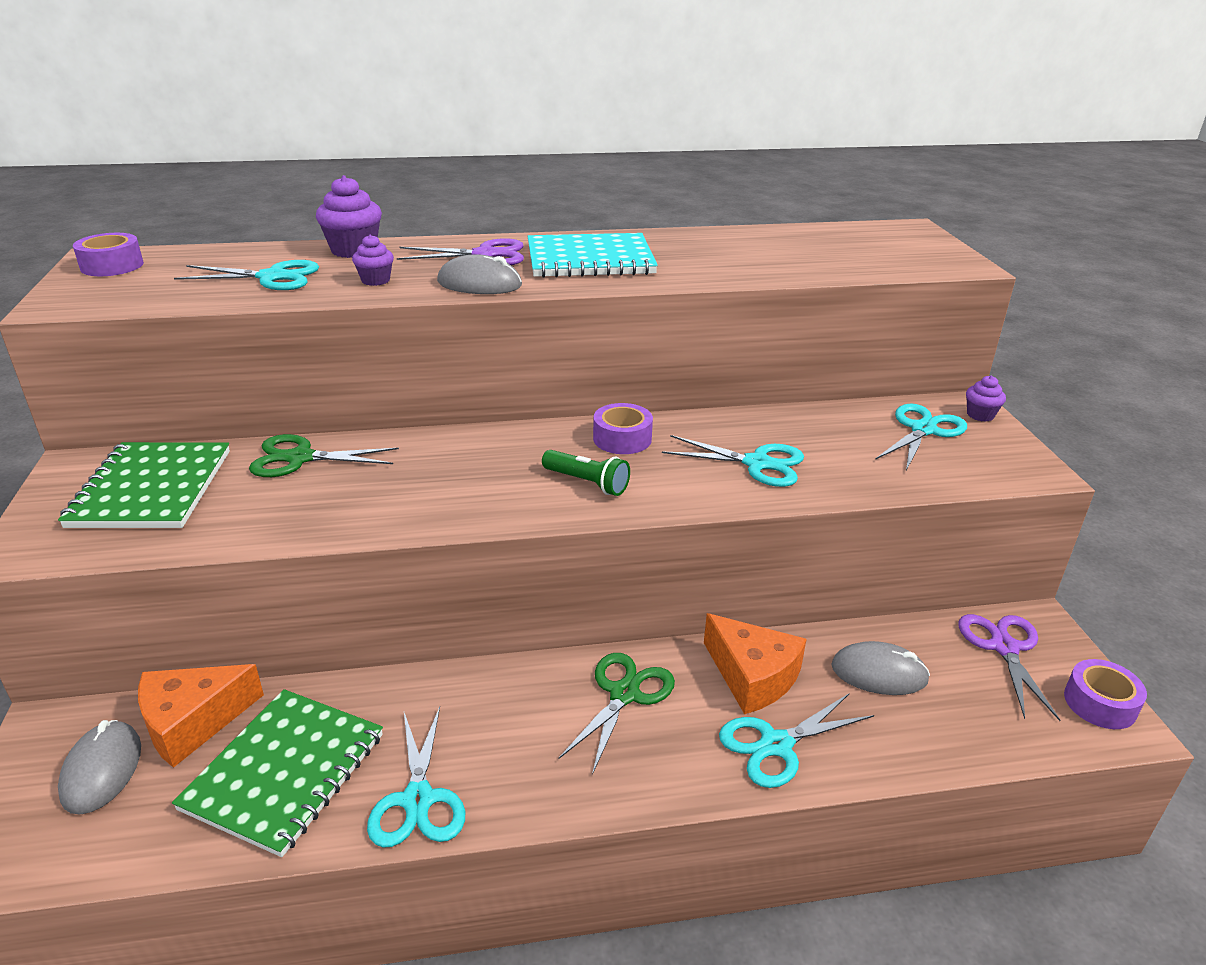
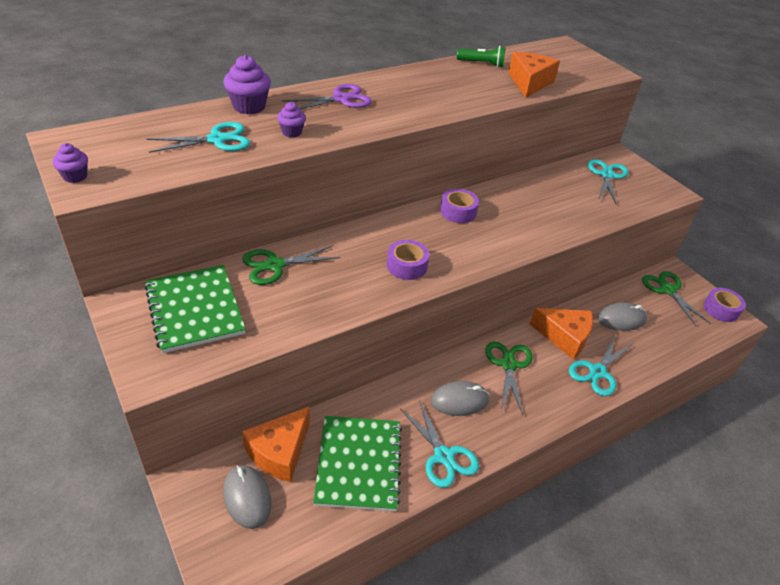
camera: 25 degrees left, 10 degrees up
(112, 266) = (83, 146): purple tape -> purple tape (407, 266)
(479, 284) = (361, 125): grey mouse -> grey mouse (459, 400)
(587, 483) = (461, 246): green flashlight -> green flashlight (482, 64)
(590, 259) = (409, 94): turquoise notebook -> none
(757, 463) = (540, 214): turquoise scissors -> none
(798, 264) = (529, 83): none -> orange cheese
(980, 415) = (627, 160): purple cupcake -> purple cupcake (75, 176)
(1004, 647) = (667, 290): purple scissors -> green scissors

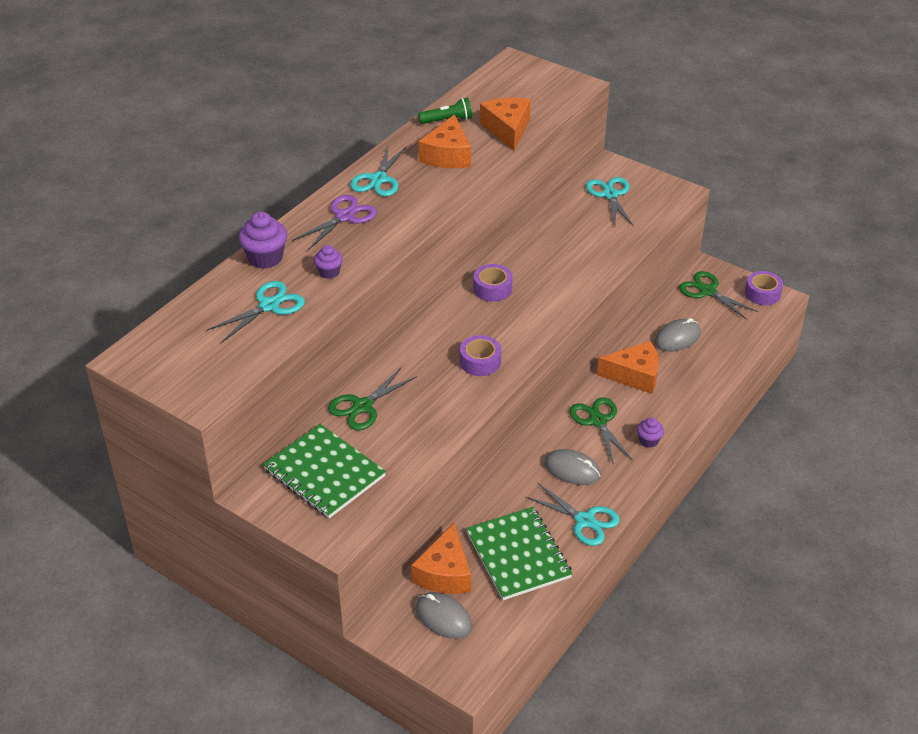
camera: 20 degrees left, 0 degrees up
(75, 176) = (181, 390): purple cupcake -> purple cupcake (648, 441)
(459, 400) = (572, 469): grey mouse -> grey mouse turned 60 degrees clockwise
(464, 85) = (447, 155): none -> orange cheese
(597, 372) = (678, 397): turquoise scissors -> turquoise scissors (378, 179)

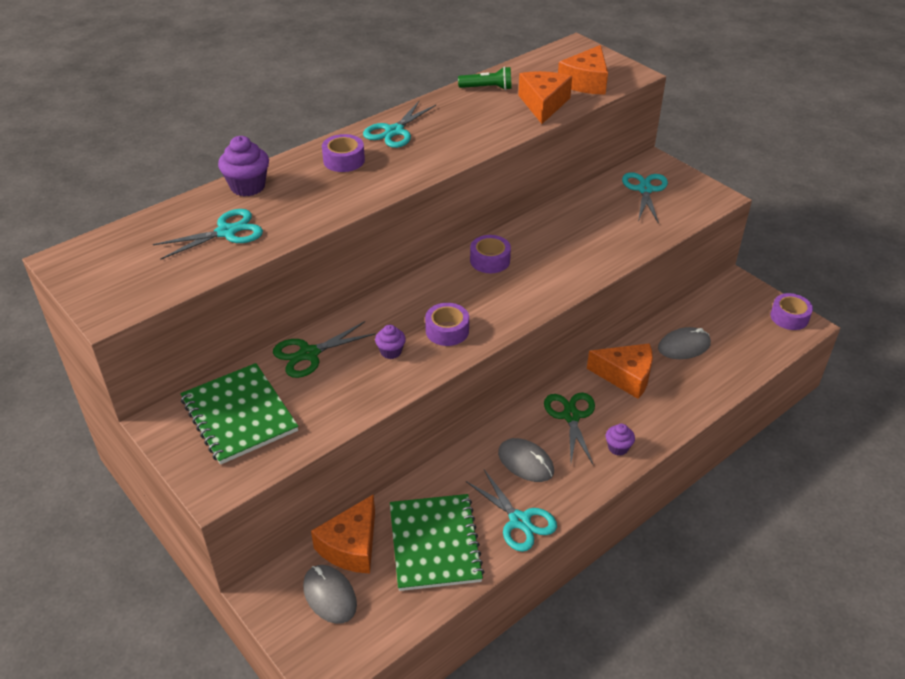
camera: 15 degrees right, 0 degrees up
(329, 272) = (302, 210): purple cupcake -> purple cupcake (391, 352)
(344, 217) = (344, 160): purple scissors -> purple tape
(447, 155) = (473, 119): orange cheese -> orange cheese (586, 82)
(707, 291) = (730, 305): green scissors -> none

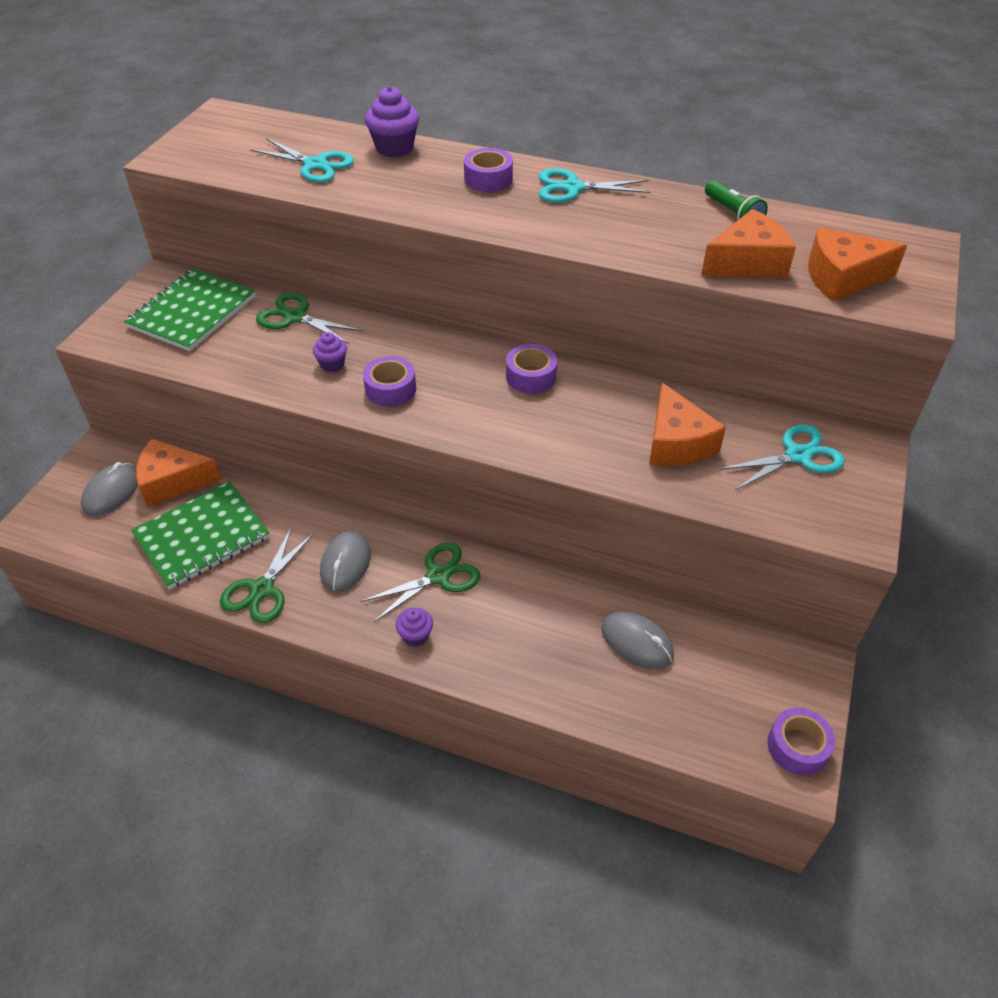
camera: 60 degrees right, 5 degrees up
(519, 521) = (262, 589): turquoise scissors -> green scissors
(626, 376) = (538, 603): orange cheese -> orange cheese (676, 443)

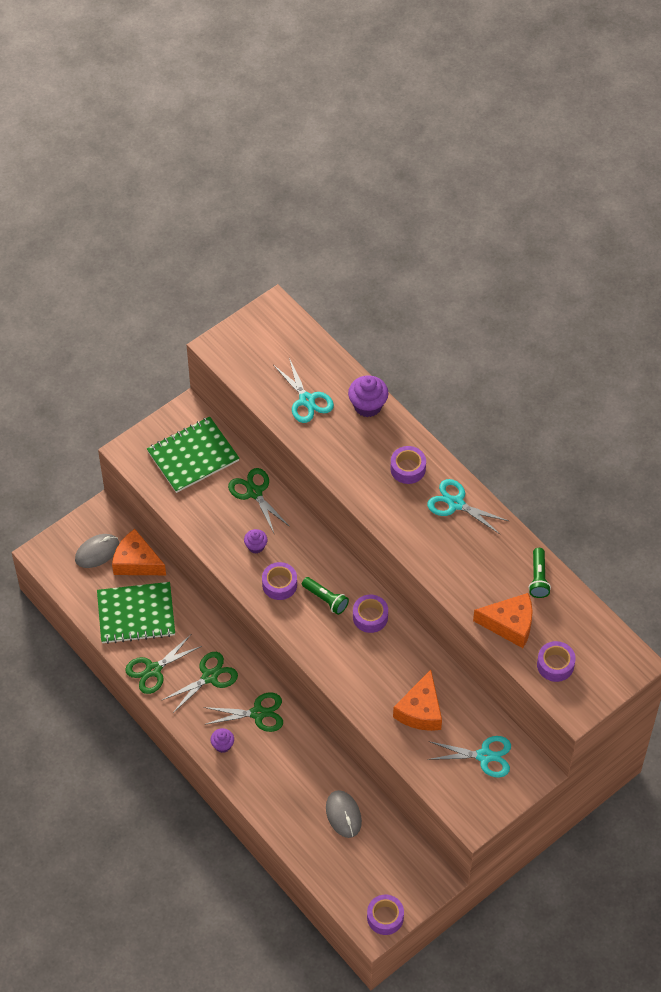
camera: 30 degrees right, 10 degrees up
(345, 563) = (209, 677): grey mouse -> green scissors
(461, 381) = (326, 599): none -> green flashlight
(842, 278) = (555, 665): orange cheese -> purple tape

